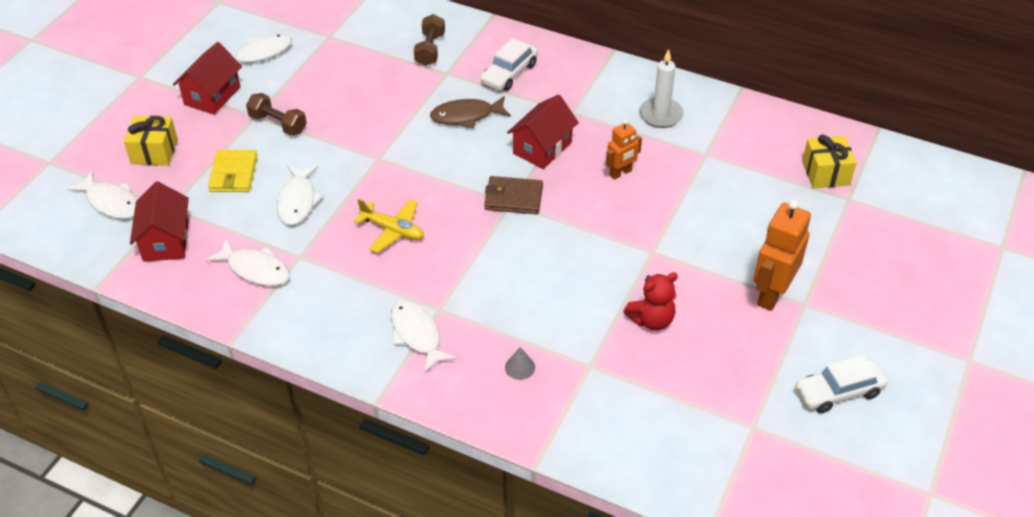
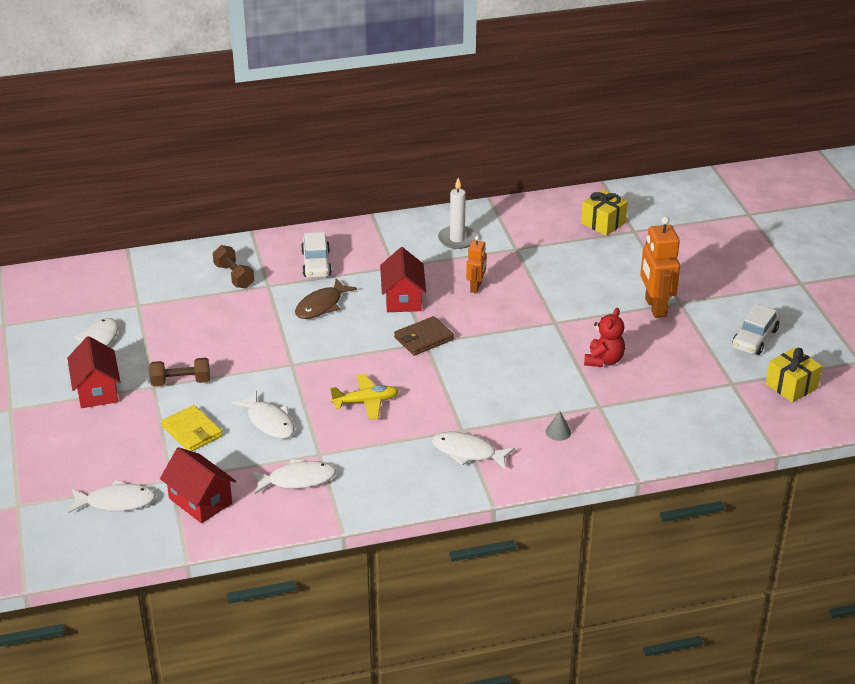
camera: 40 degrees left, 10 degrees down
(154, 152) = (103, 451): yellow gift -> yellow gift (791, 386)

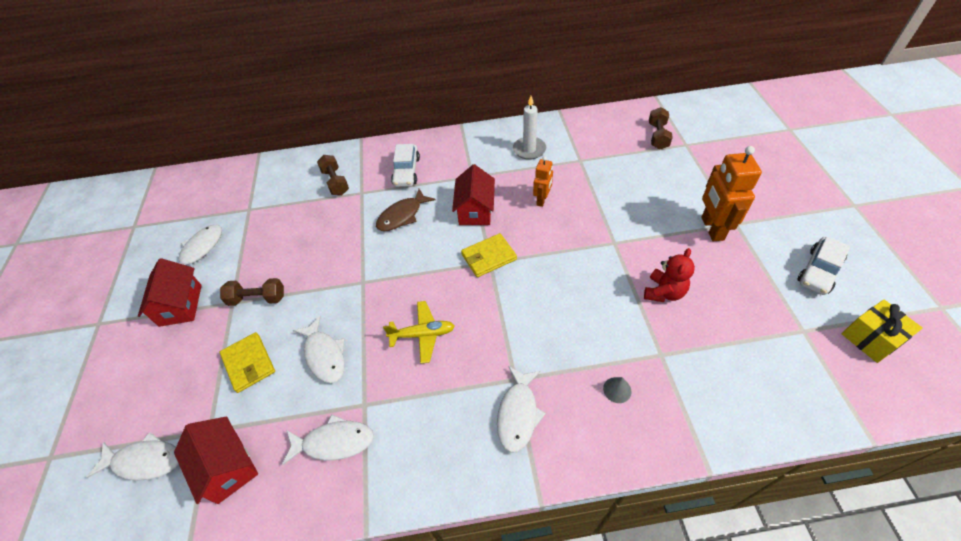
camera: 10 degrees right, 15 degrees up
(423, 338) = (488, 257): brown wallet -> yellow wallet
(467, 452) = (518, 414): white fish -> white fish turned 105 degrees counterclockwise
(603, 223) = (658, 136): yellow gift -> brown dumbbell

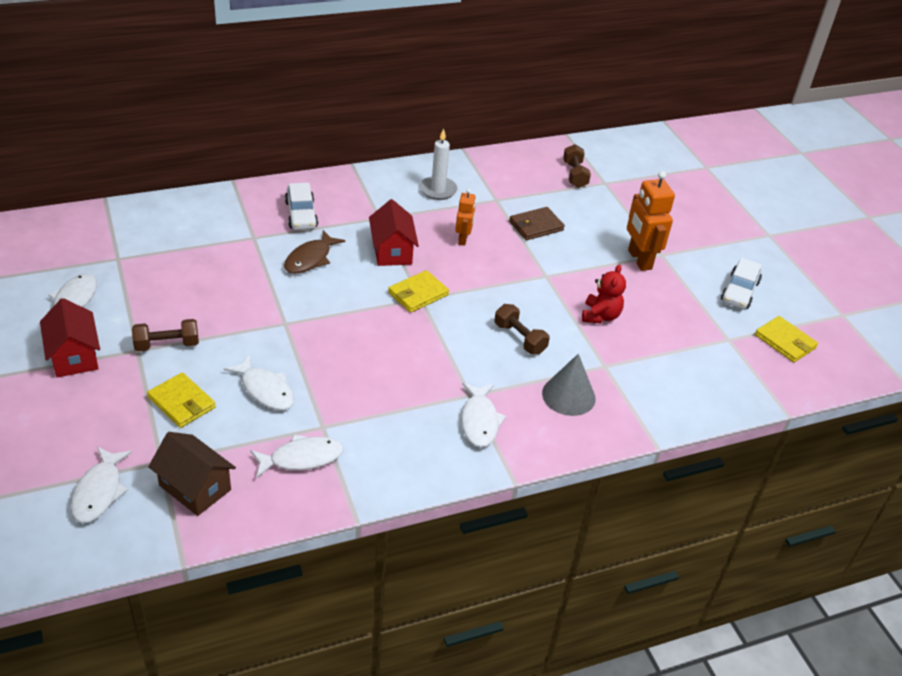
camera: 20 degrees left, 10 degrees down
(145, 461) = (99, 492): white fish -> white fish turned 105 degrees clockwise
(227, 467) = (195, 487): red house -> brown house
(335, 182) = (218, 227): brown dumbbell -> brown dumbbell (519, 338)
(422, 334) = (366, 365): yellow plane -> none
(613, 188) = (536, 226): none -> brown wallet
(617, 390) = (568, 395): grey cone -> grey cone, size x2.02
(871, 338) = (785, 341): yellow gift -> yellow wallet

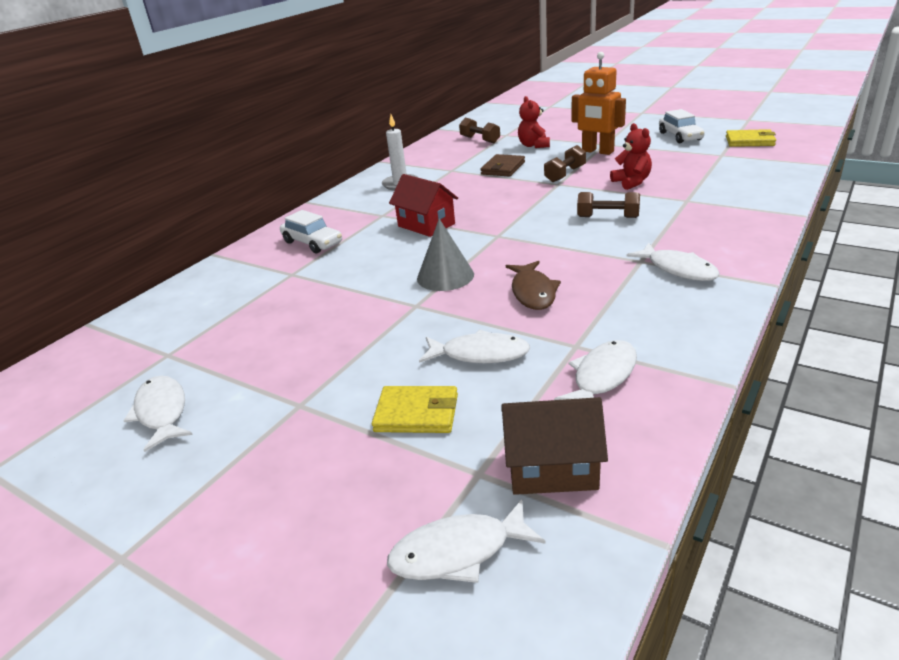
camera: 30 degrees left, 10 degrees down
(74, 356) = (230, 453): red house -> none
(99, 492) = (458, 552): white fish -> white fish turned 105 degrees clockwise
(167, 345) = (326, 382): brown dumbbell -> brown dumbbell (565, 174)
(310, 259) = (366, 260): brown fish -> brown fish (533, 292)
(418, 294) = (491, 234): yellow wallet -> none
(463, 239) = (466, 195): orange robot -> none
(568, 395) = (700, 224): grey cone -> grey cone (445, 276)
(603, 214) = (533, 145): none -> red teddy bear

